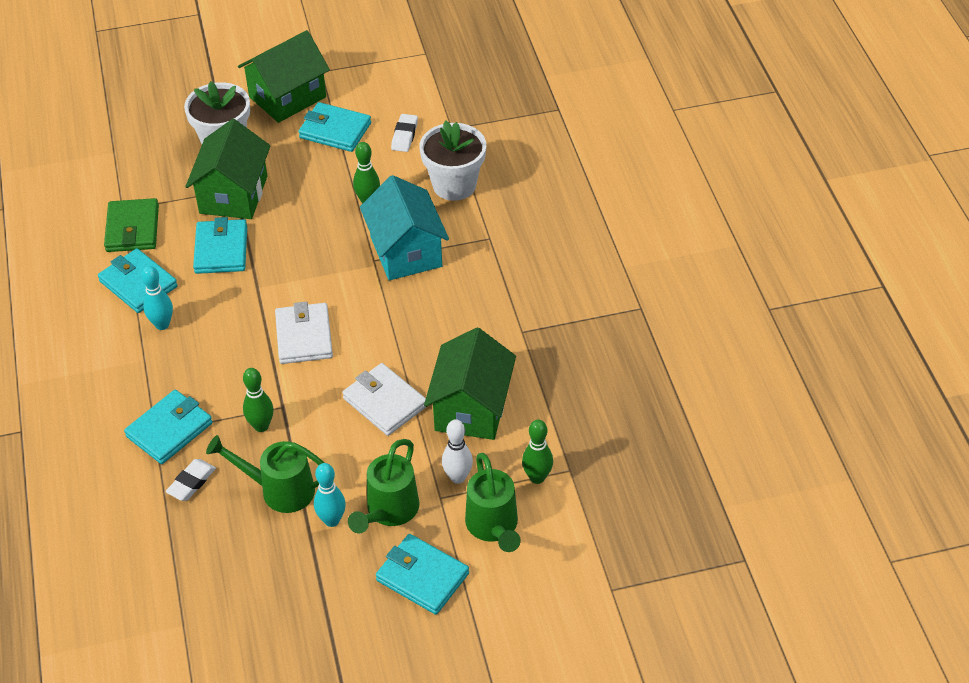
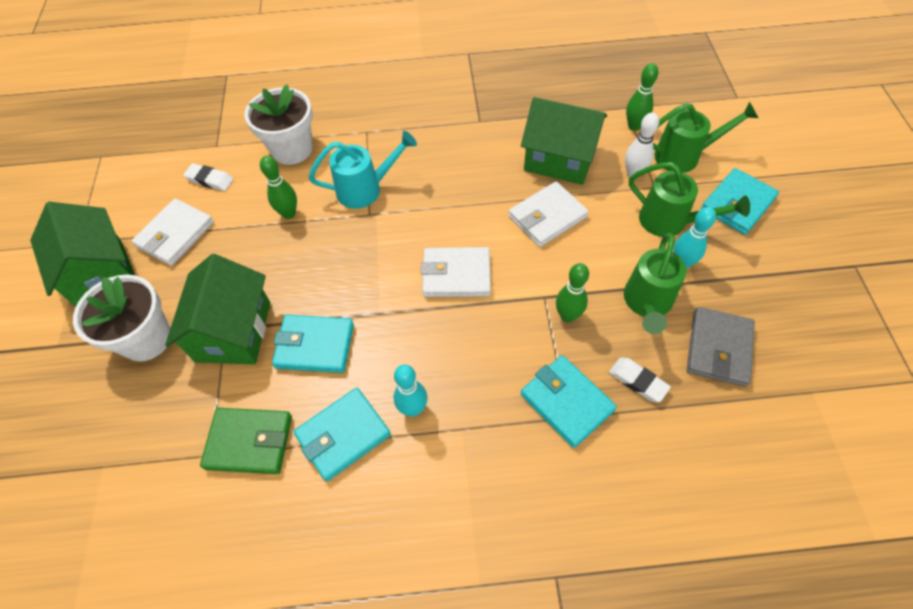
camera: 80 degrees left, 10 degrees up
(229, 548) = (718, 348): none -> grey wallet
(233, 194) = (233, 331): green house -> green house turned 75 degrees clockwise
(335, 130) = (175, 235): turquoise wallet -> white wallet
(406, 251) = (365, 189): turquoise house -> turquoise watering can

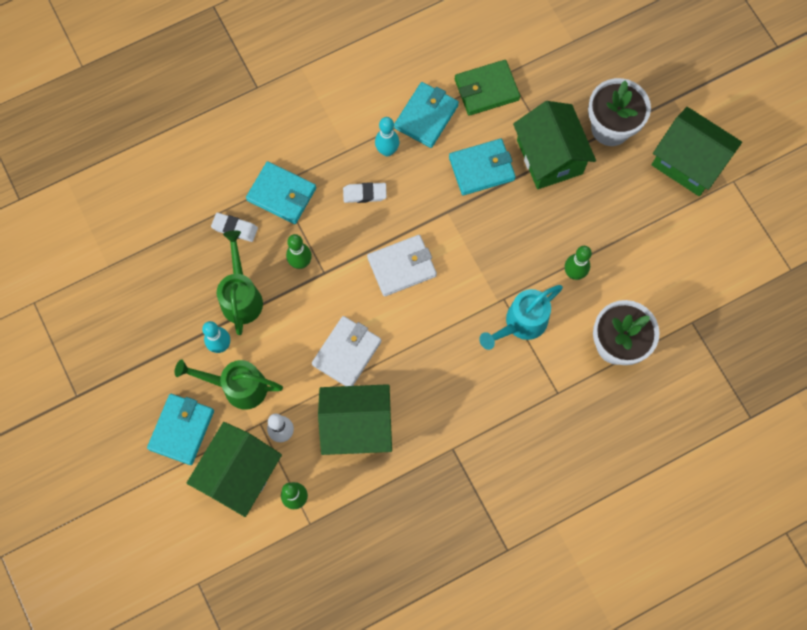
camera: 155 degrees right, 15 degrees up
(175, 235) = (656, 218): white wallet -> none
(210, 180) = (668, 282): white eraser -> white eraser (364, 194)
(683, 156) = (240, 474): green watering can -> green house
(718, 348) = (180, 276): grey wallet -> none

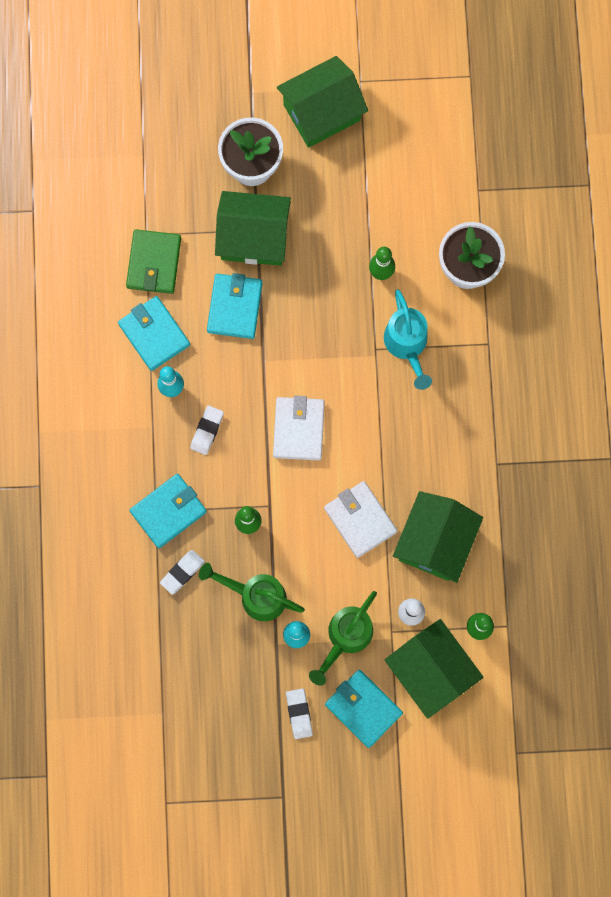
camera: 65 degrees left, 5 degrees up
(154, 377) = (299, 714): none -> white eraser

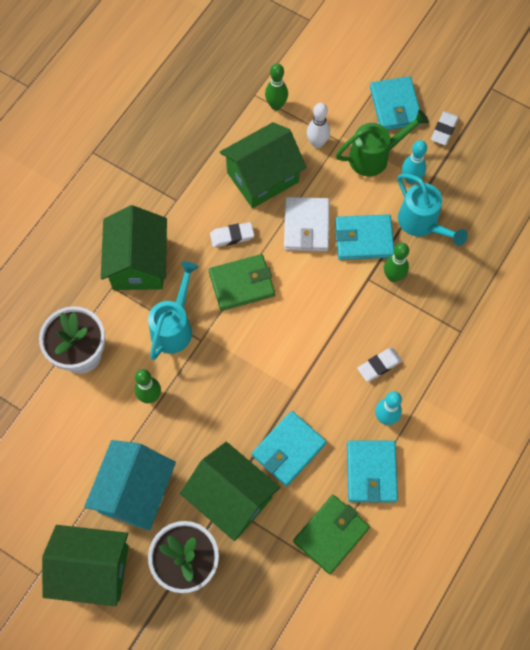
camera: 145 degrees left, 10 degrees down
(168, 511) = (450, 325): turquoise wallet -> turquoise wallet (363, 239)
(182, 572) = (468, 274): white eraser -> white eraser (232, 236)
(256, 596) = (422, 223): green watering can -> turquoise watering can
(298, 429) = (305, 319): white wallet -> none
(334, 190) = (135, 492): none -> turquoise house
(378, 424) = (242, 284): none -> green wallet
(431, 671) = (329, 100): green house -> green house (138, 263)

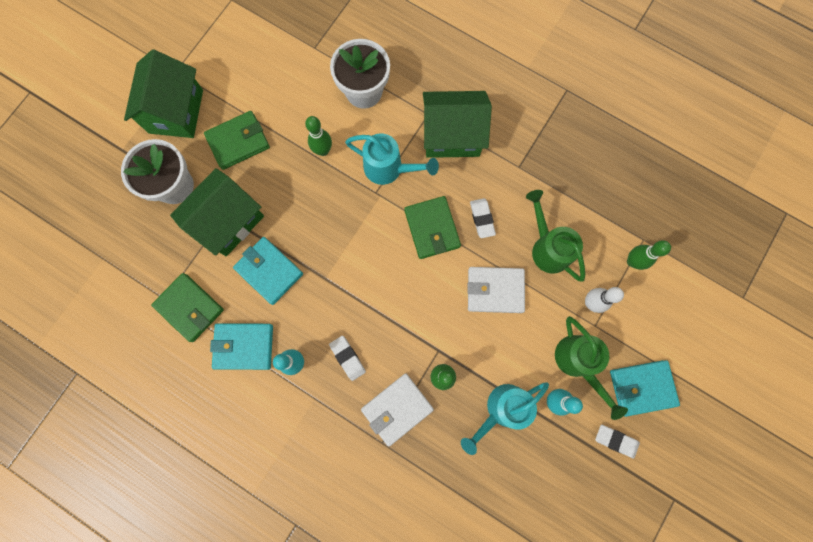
camera: 90 degrees right, 10 degrees up
(135, 492) = (238, 142): turquoise house -> green wallet
(262, 177) = (548, 248): green house -> green watering can
(363, 239) = (482, 347): turquoise wallet -> none
(427, 317) = (397, 409): none -> white wallet

